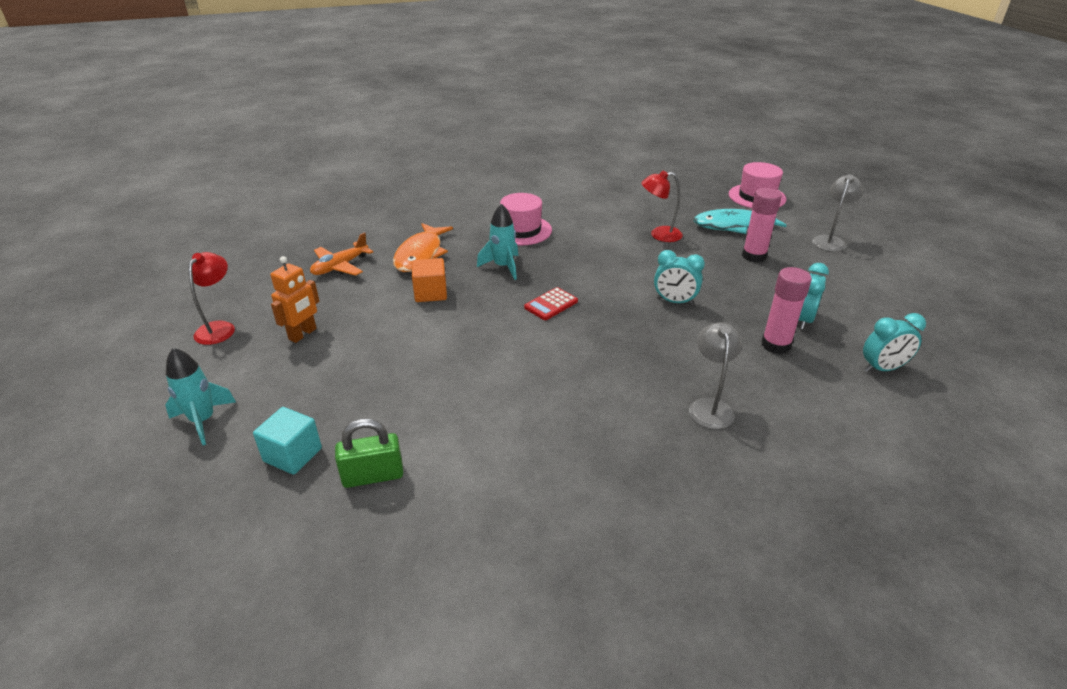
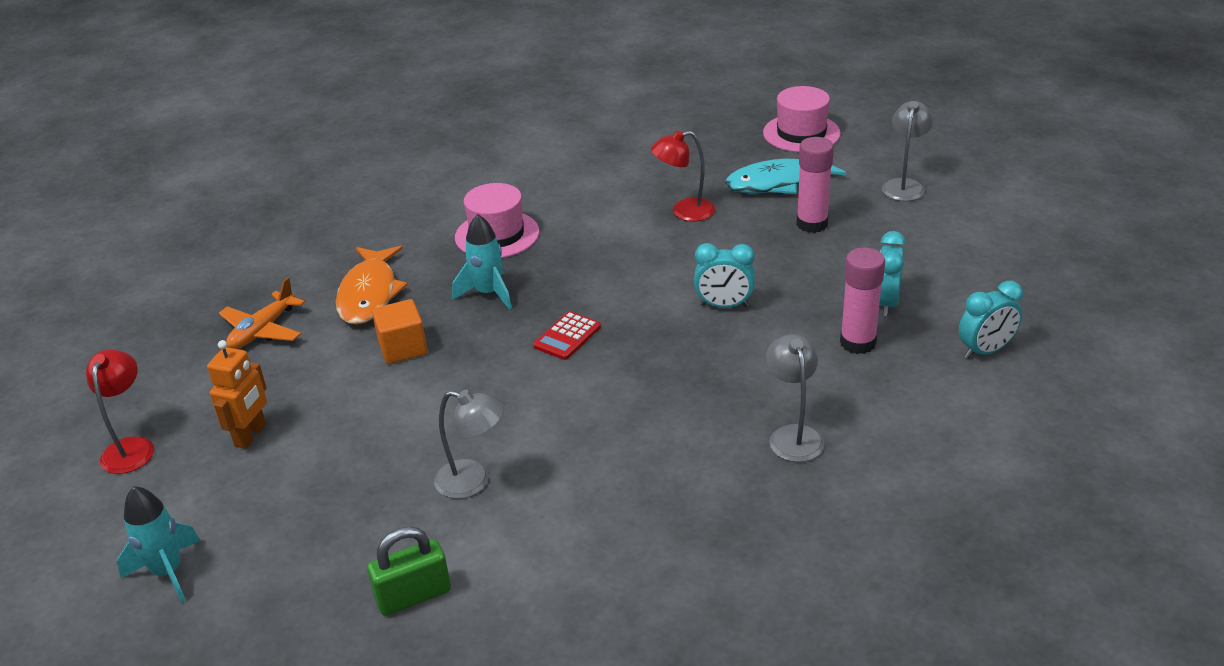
camera: 10 degrees left, 0 degrees up
(293, 455) = (303, 591): turquoise cube -> none
(449, 396) = (473, 482): none -> grey lamp

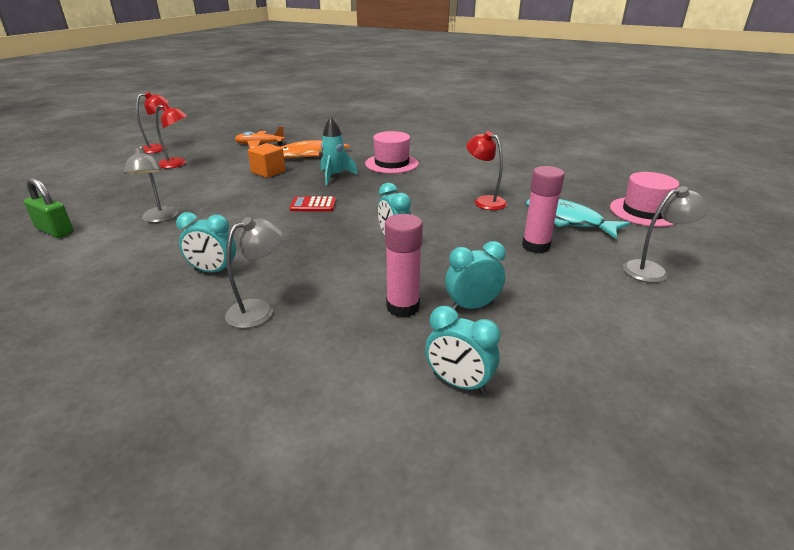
camera: 55 degrees right, 5 degrees down
(168, 572) = (71, 177): turquoise rocket -> none
(251, 435) = (177, 164): orange robot -> red lamp
(681, 454) = (213, 271): none -> turquoise clock

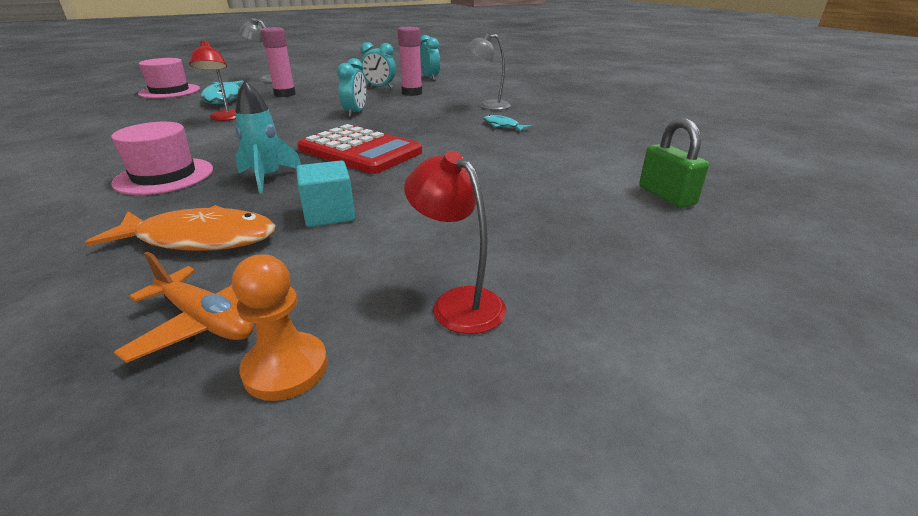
camera: 145 degrees left, 0 degrees up
(159, 148) = (469, 443): red lamp -> none
(159, 218) = (533, 179): grey lamp -> none
(213, 271) = (502, 126): turquoise clock -> turquoise fish
(221, 145) = (286, 368): none -> orange pawn
(268, 172) = (329, 214): orange cube -> turquoise cube
(313, 205) = (360, 151): red calculator -> red calculator, size x2.07

